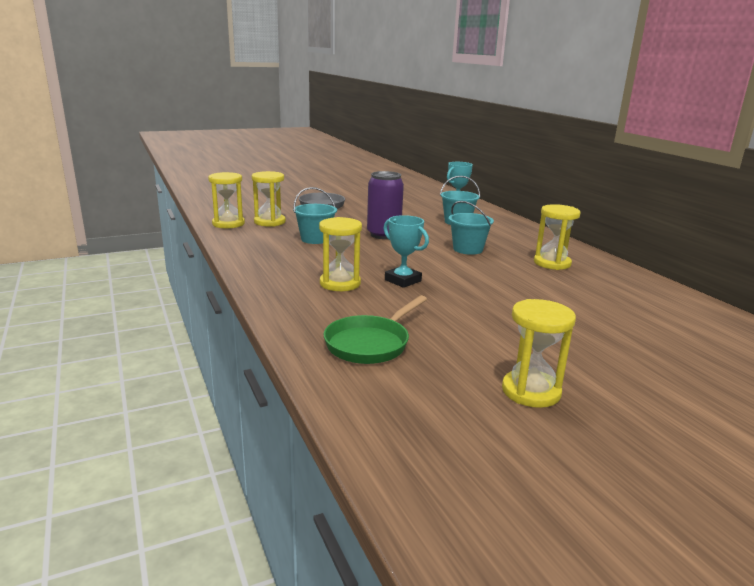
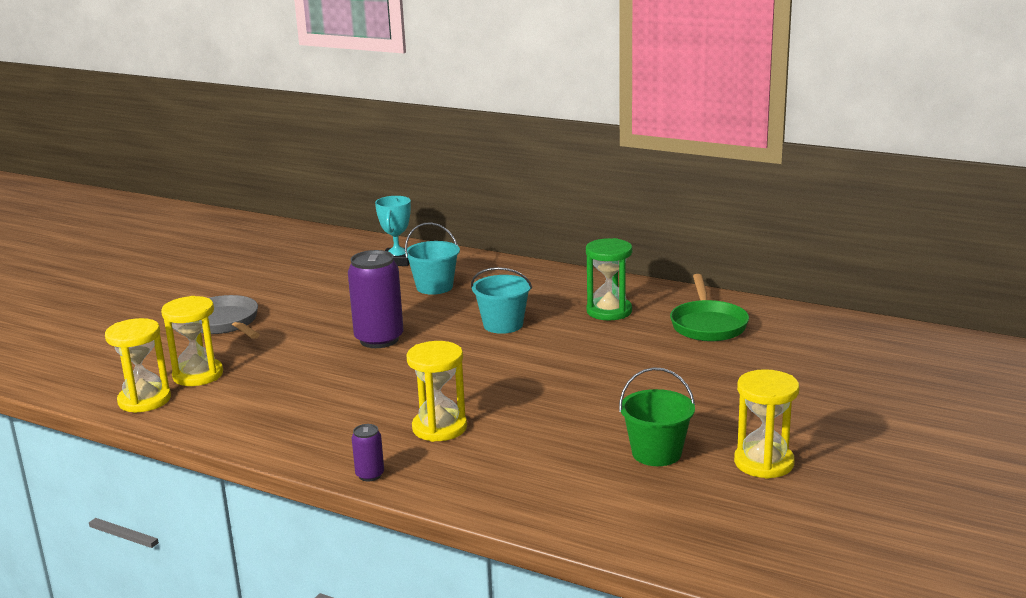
camera: 35 degrees left, 0 degrees up
(261, 291) = (370, 475): none -> purple can
(315, 239) = (307, 378): turquoise bucket -> none
(370, 343) = (578, 482): green pan -> green pan (708, 325)
(403, 280) = (498, 395): turquoise trophy -> none
(453, 350) = (656, 453): none -> green bucket
(552, 263) = (609, 311): yellow hourglass -> green hourglass

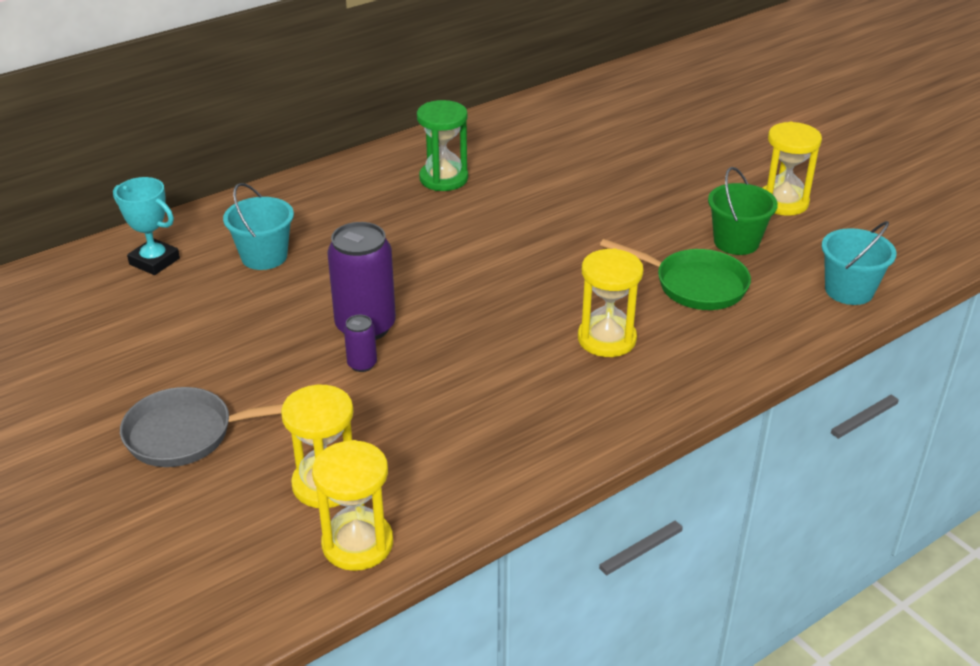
camera: 65 degrees left, 15 degrees up
(370, 475) = (672, 404): purple can -> purple can (362, 364)
(503, 325) = (411, 242): turquoise bucket -> turquoise bucket (849, 290)
(708, 325) = (523, 143): green pan -> green pan (694, 285)

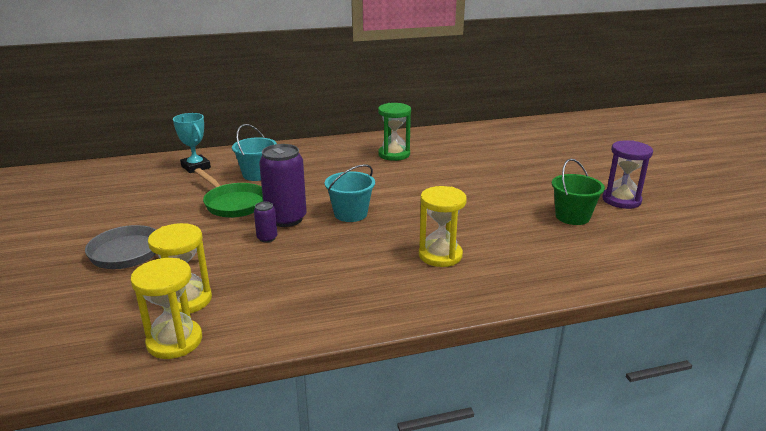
camera: 20 degrees right, 10 degrees down
(694, 285) = (525, 236): green pan -> green pan (233, 203)
(783, 202) = (621, 200): yellow hourglass -> purple hourglass
(849, 290) = (647, 260): turquoise bucket -> turquoise bucket (350, 214)

